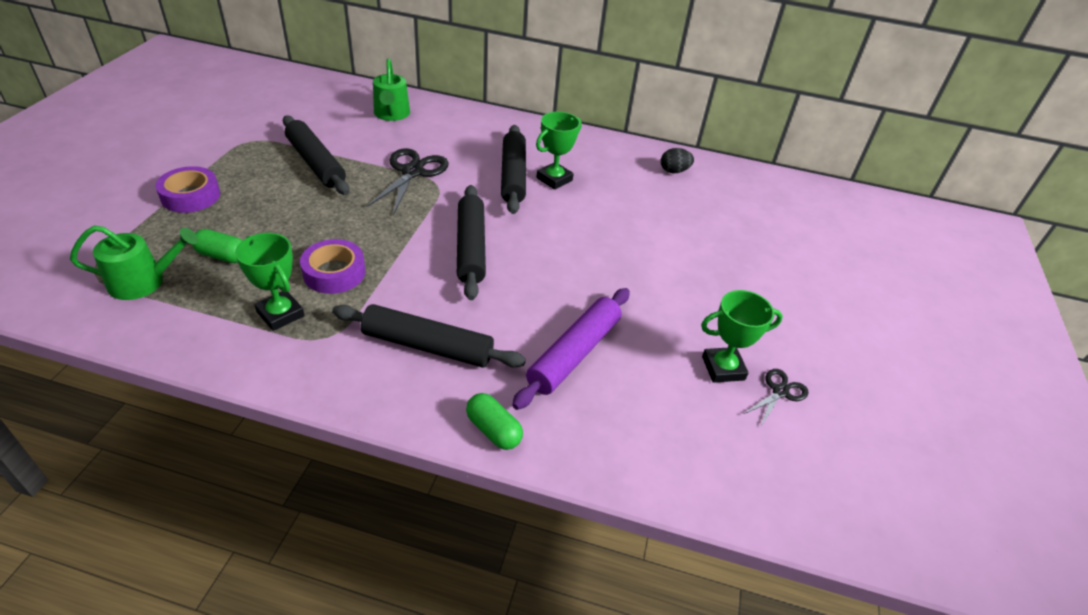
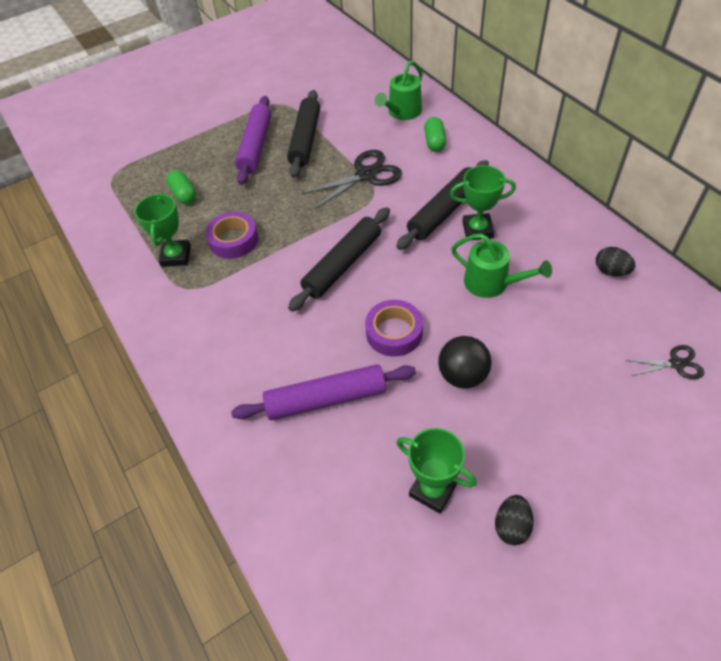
camera: 50 degrees right, 10 degrees up
(143, 282) = (129, 194): green watering can -> green watering can (491, 283)
(191, 196) = (206, 138): purple tape -> purple tape (394, 332)
(264, 185) = (256, 146): none -> purple rolling pin
(427, 346) = (235, 331): black rolling pin -> none
(493, 430) = (213, 422): green capsule -> green capsule (434, 142)
(656, 282) = (462, 375): none -> black ball
(780, 392) = (460, 546): black scissors -> black scissors (676, 364)
(793, 358) = (511, 526): none -> black egg

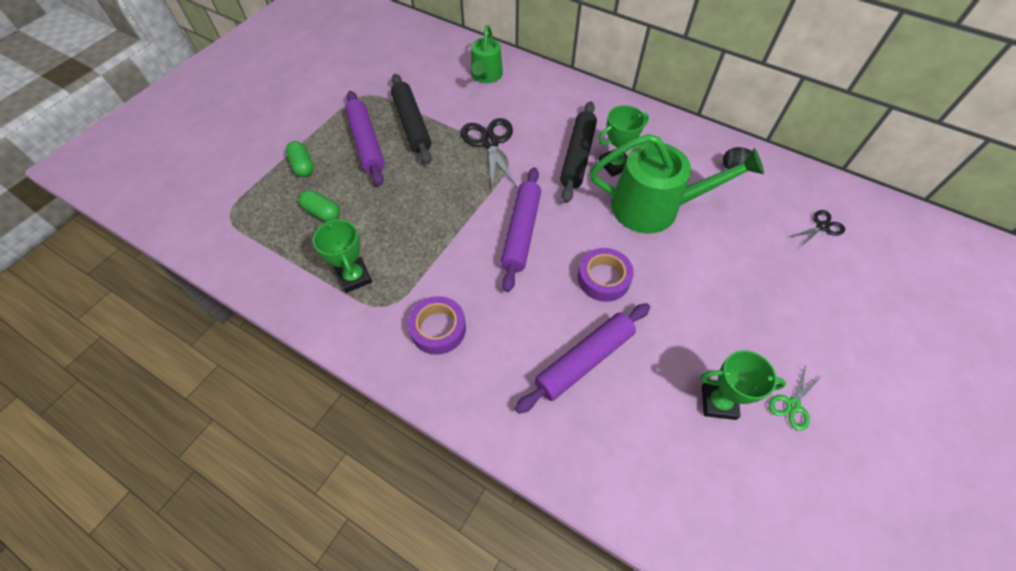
camera: 30 degrees left, 5 degrees up
(234, 240) = (403, 242): purple tape -> purple tape (438, 328)
(343, 264) = (521, 232): black rolling pin -> purple rolling pin
(366, 175) = (490, 142): black scissors -> black scissors turned 45 degrees counterclockwise
(434, 142) = (531, 96): green capsule -> green capsule (303, 166)
(462, 375) = (680, 295): black ball -> none
(491, 283) = (654, 207): green watering can -> green watering can, size x1.70
(511, 526) = (792, 405): black egg -> green scissors

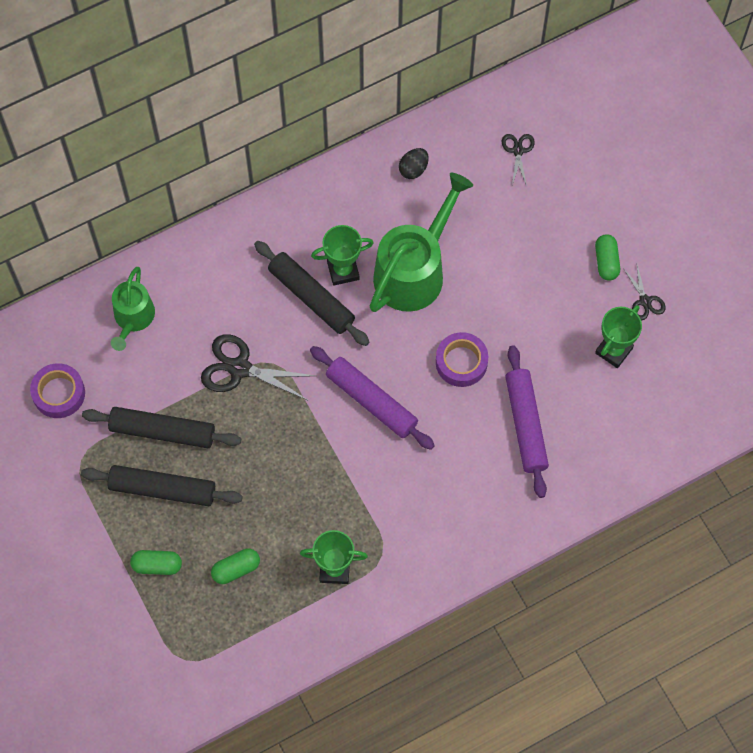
camera: 60 degrees left, 10 degrees up
(366, 143) = (162, 489): purple rolling pin -> black rolling pin
(438, 328) = (430, 522): purple tape -> purple tape (59, 393)
(486, 76) = (133, 318): green watering can -> green watering can turned 60 degrees clockwise
(614, 165) = (343, 270): green trophy -> green trophy turned 75 degrees clockwise
(792, 405) = (645, 301): green scissors -> black scissors
(796, 347) = (606, 262): none -> green capsule

